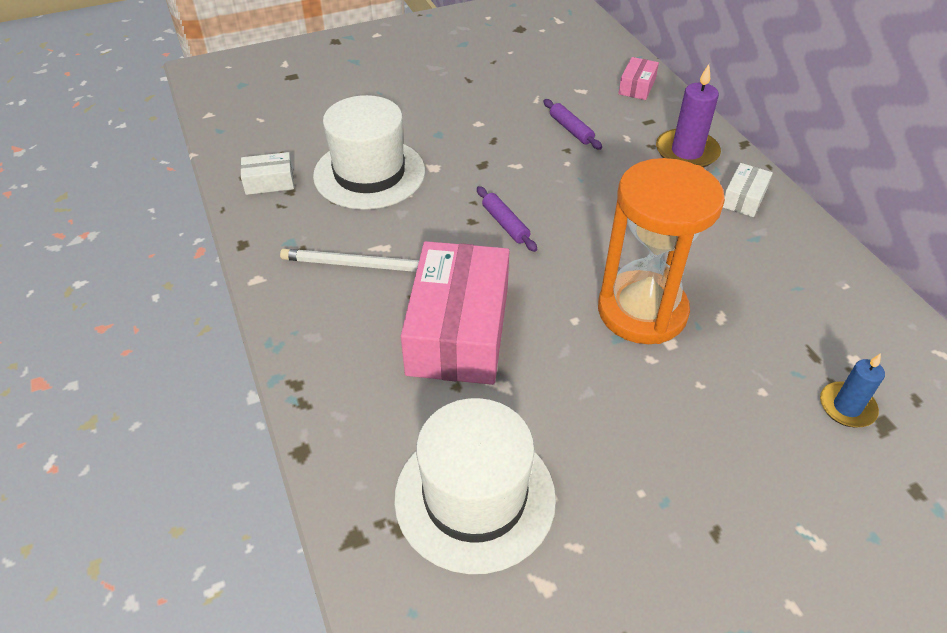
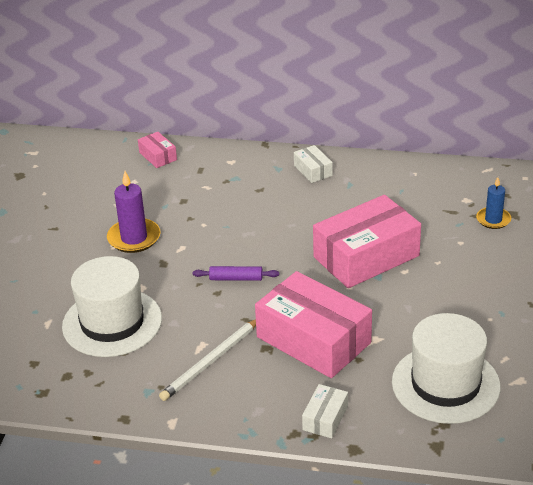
camera: 55 degrees left, 10 degrees down
(269, 182) = (63, 380): white box -> white box (325, 418)
(571, 130) = (171, 206): purple rolling pin -> none
(642, 311) = (366, 256): orange hourglass -> pink box
(686, 152) = (248, 170): purple candle -> purple candle (134, 238)

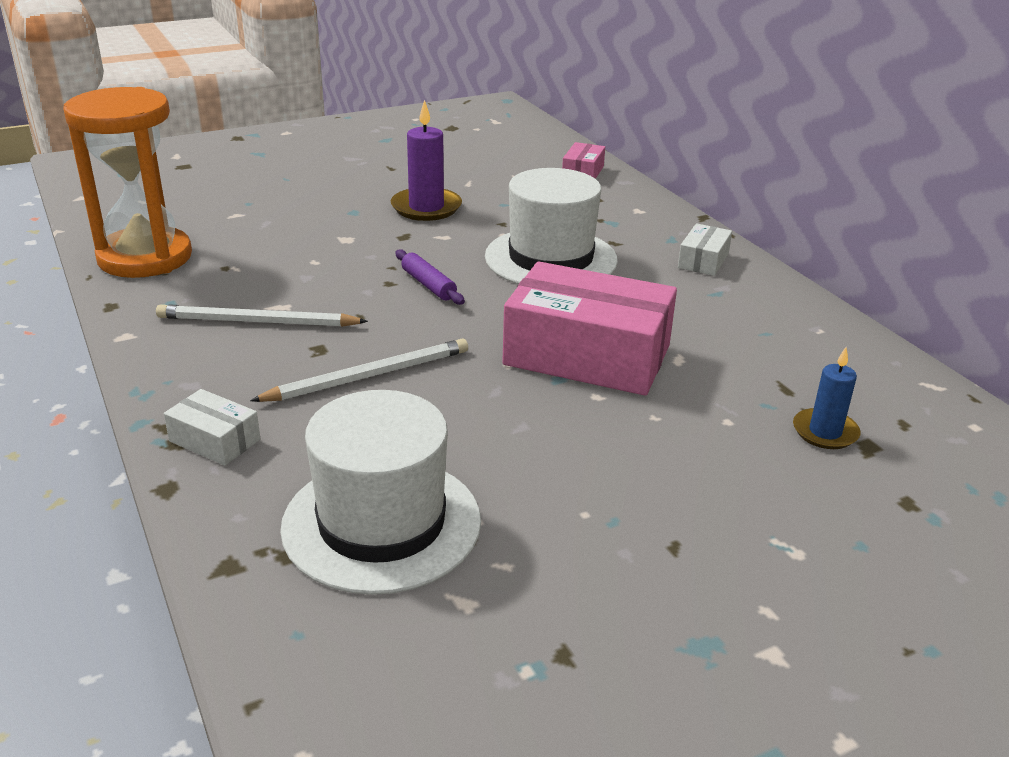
camera: 50 degrees right, 5 degrees down
(69, 384) = (145, 257): none -> orange hourglass
(112, 322) = (270, 244): white hat -> white hat (551, 258)
(313, 340) = (369, 376): pink box -> white pencil
(325, 418) = (215, 440): white box -> white box turned 45 degrees clockwise

